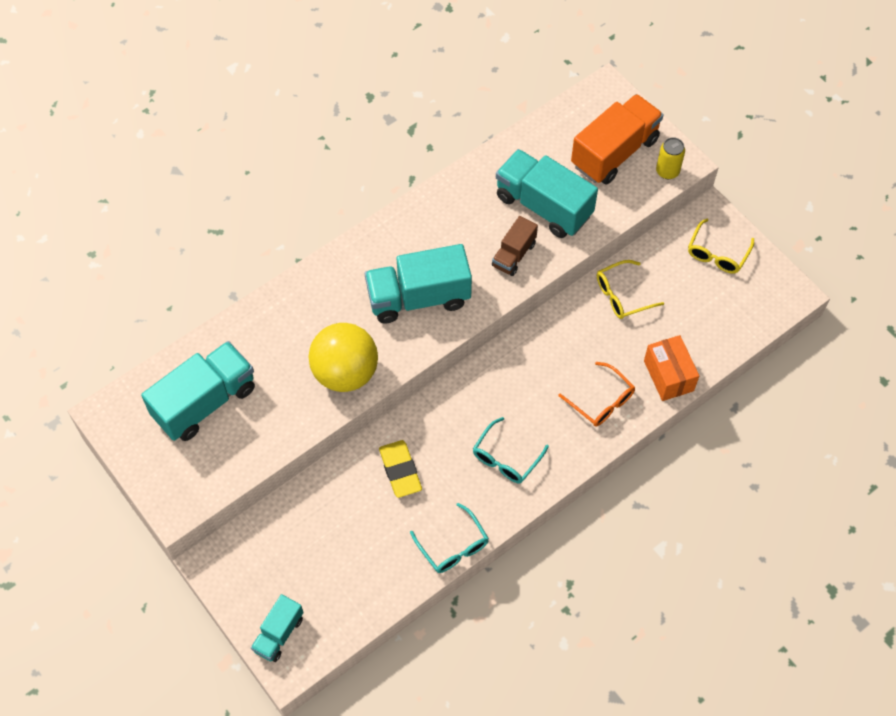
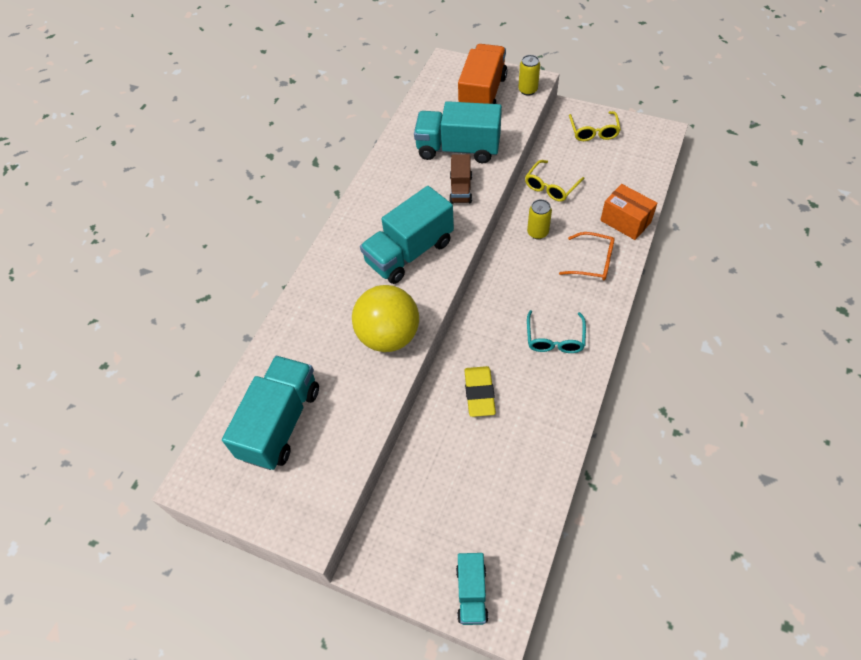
camera: 25 degrees left, 5 degrees down
(400, 471) = (479, 393): yellow eraser -> yellow eraser turned 45 degrees clockwise
(453, 546) = (565, 429): turquoise glasses -> none
(570, 339) = (537, 232): none -> yellow can

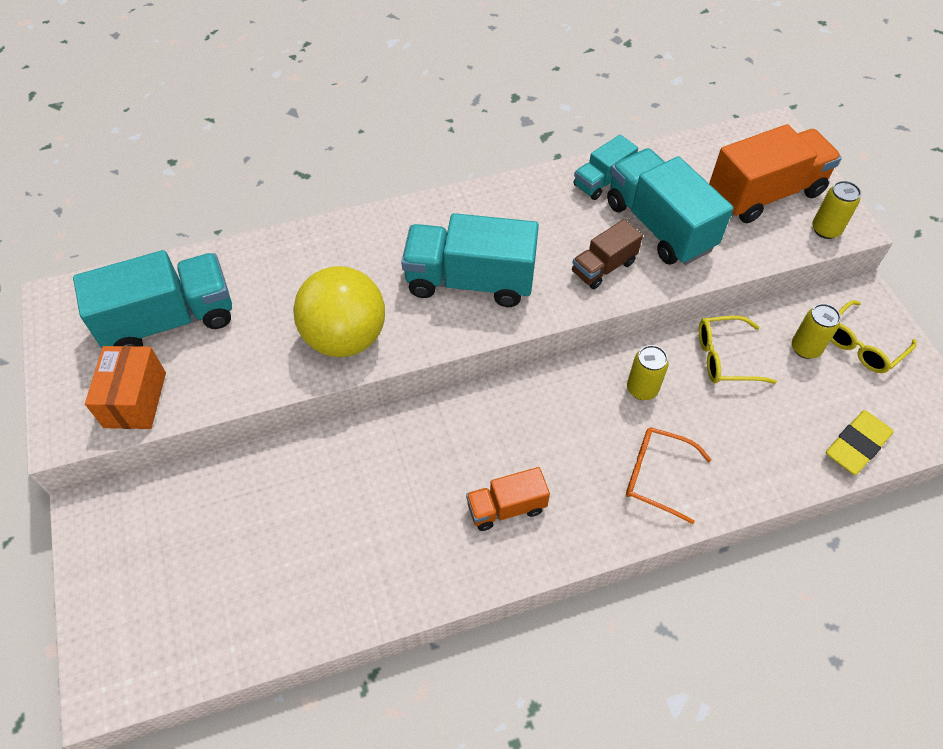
camera: 45 degrees right, 0 degrees up
(471, 593) = (117, 637): turquoise truck -> turquoise truck (602, 181)
(479, 393) = (367, 479): yellow eraser -> yellow eraser (856, 445)
(555, 339) = (506, 507): turquoise glasses -> orange truck
(575, 153) = (805, 348): none -> yellow can
(593, 262) = (656, 476): orange glasses -> orange glasses turned 135 degrees clockwise
(625, 221) = (757, 472): orange box -> orange box (135, 399)

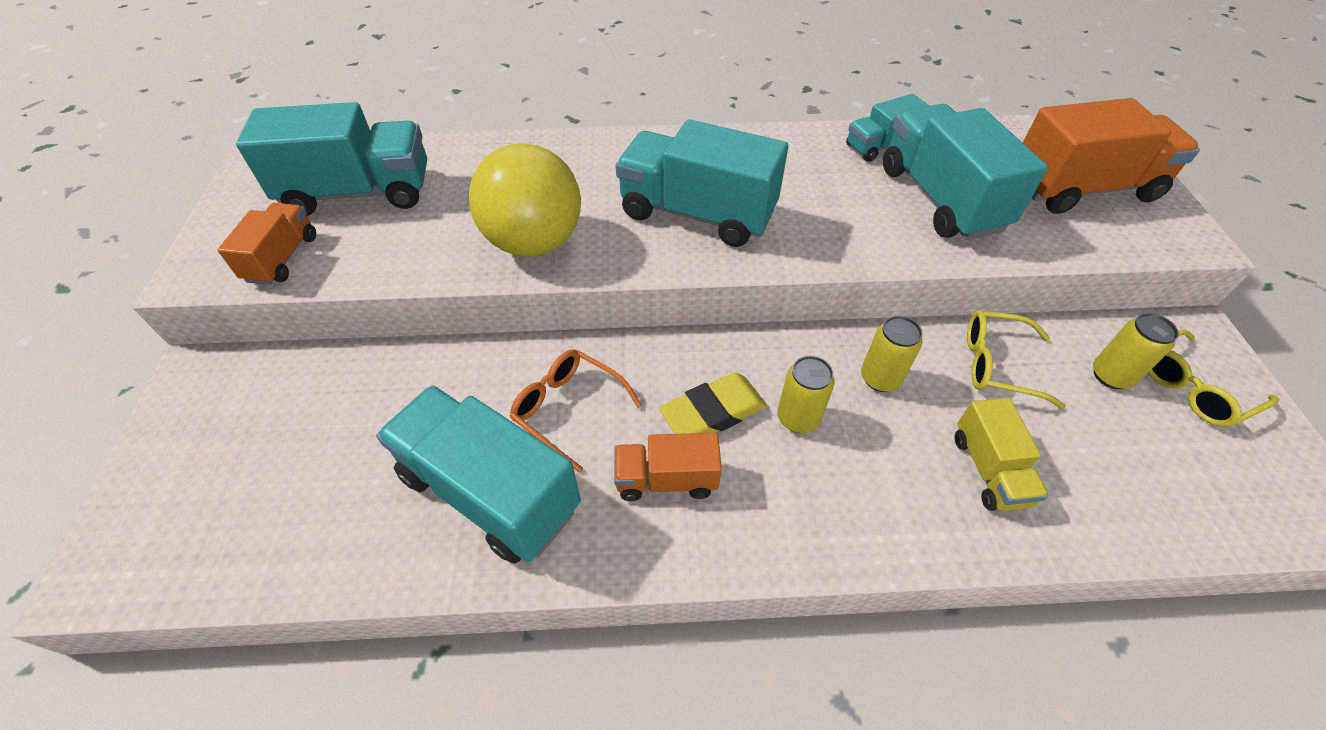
camera: 15 degrees right, 5 degrees down
(135, 399) = (282, 258): orange box -> orange truck
(378, 550) = (490, 491): none -> turquoise truck
(603, 267) = (861, 228): brown truck -> none
(656, 476) = (876, 487): orange glasses -> orange glasses (568, 409)
(731, 443) = (989, 470): none -> yellow truck
(825, 230) = (1160, 238): yellow can -> yellow can (798, 418)
(856, 445) = (1176, 513): yellow eraser -> yellow eraser (713, 412)

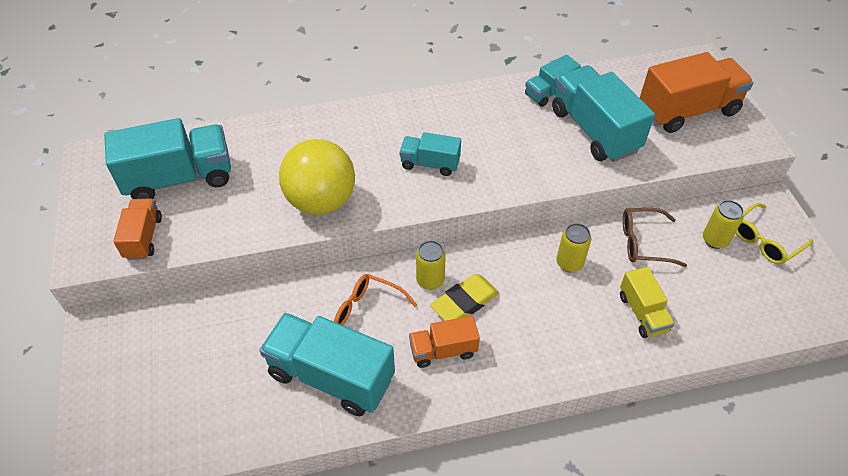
camera: 10 degrees left, 0 degrees up
(697, 214) = (430, 164): turquoise truck -> turquoise truck, size x0.55
(798, 418) = (520, 298): yellow can -> yellow can (430, 280)
(997, 365) = (643, 243): yellow glasses -> brown glasses

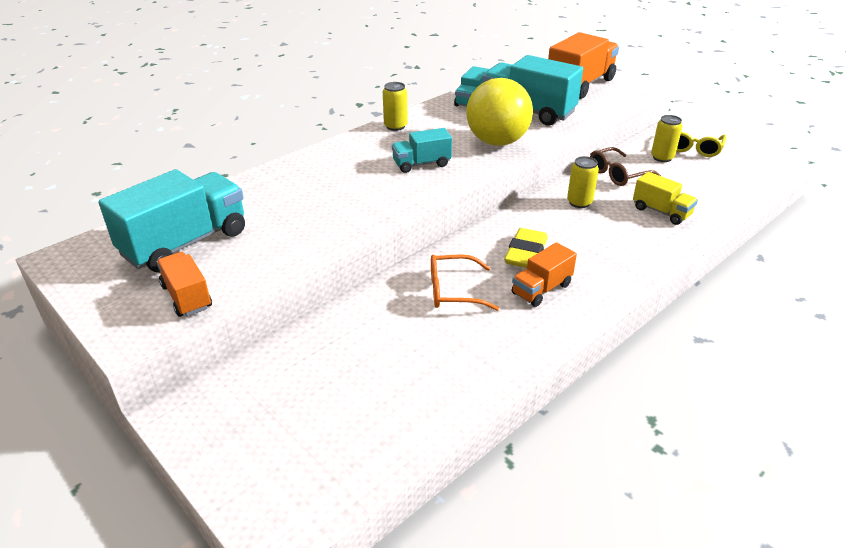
camera: 30 degrees left, 15 degrees down
(321, 201) = (349, 214): yellow ball -> yellow ball (497, 142)
(331, 376) = (463, 345): turquoise truck -> none
(430, 280) = (483, 250): yellow can -> yellow can (395, 126)

